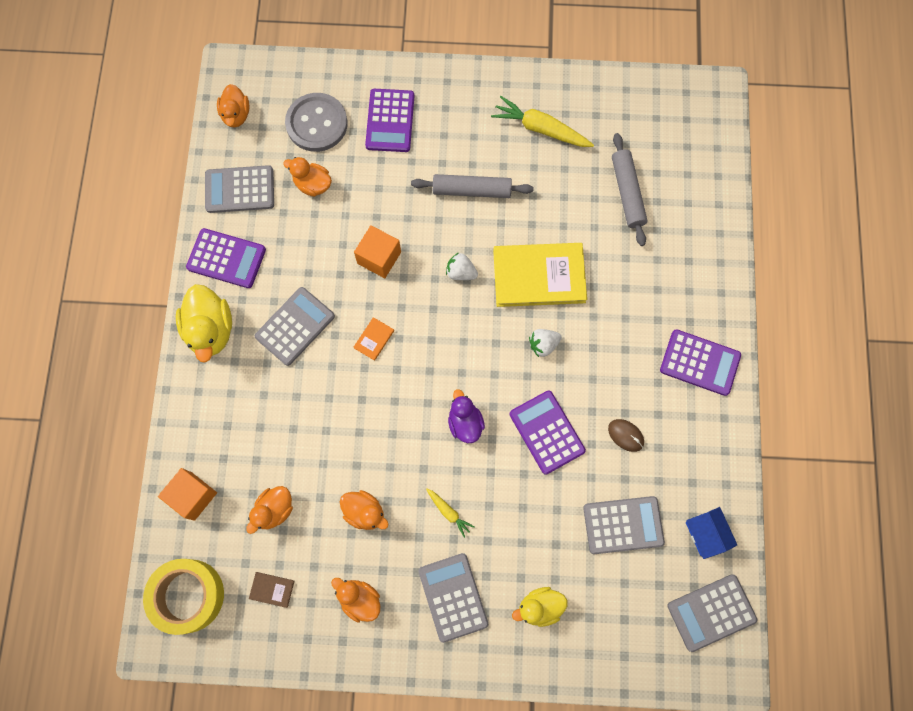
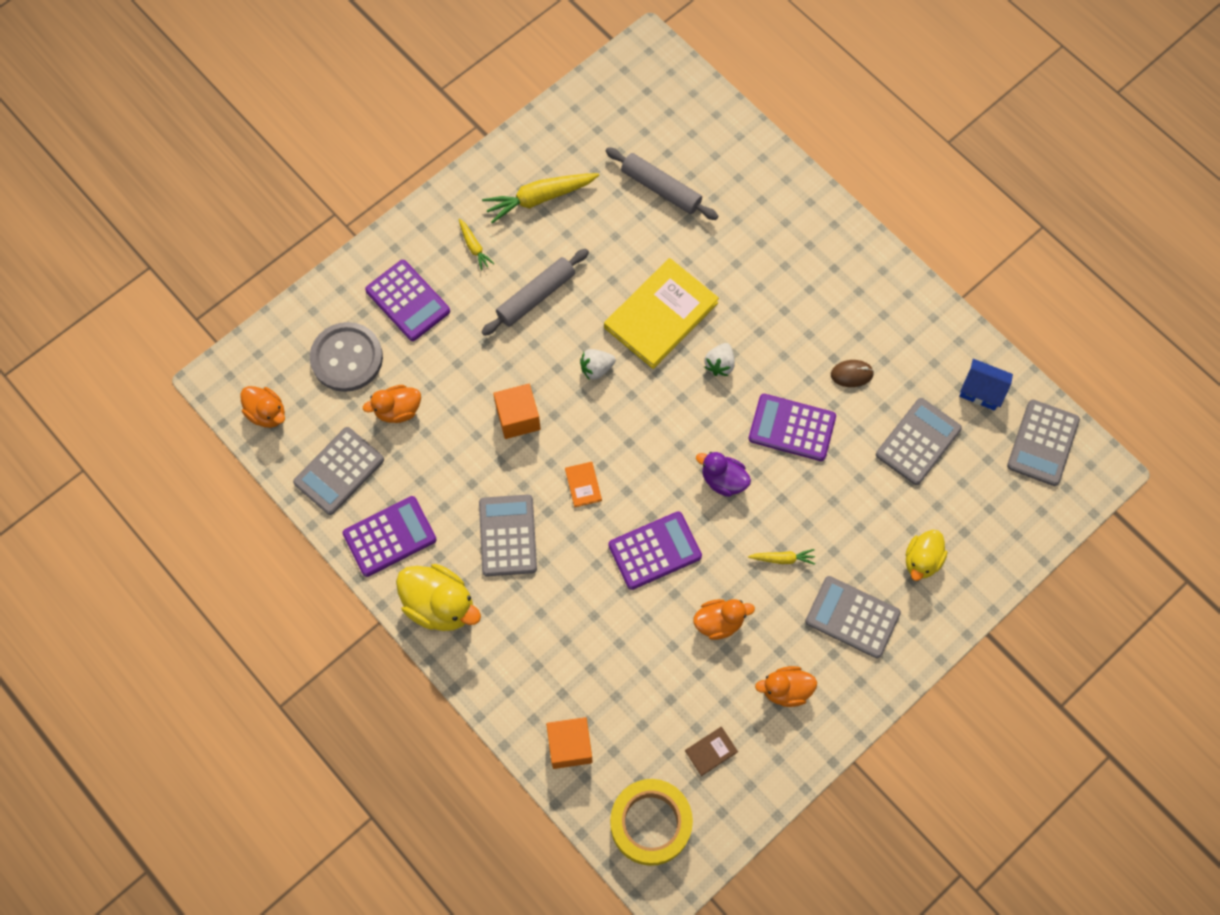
camera: 45 degrees left, 5 degrees down
(274, 510) = (647, 691): orange duck -> none
(466, 123) = (474, 247): none -> yellow carrot
(700, 363) = (849, 269): purple calculator -> purple calculator (655, 551)

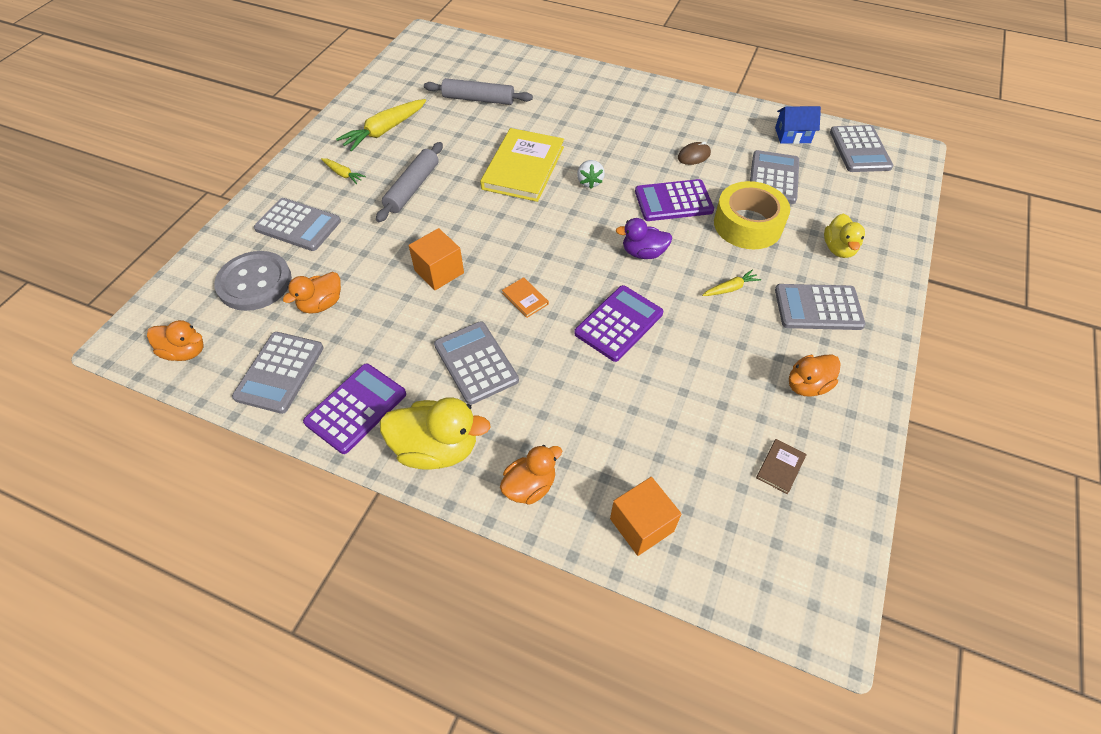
camera: 25 degrees left, 15 degrees down
(407, 301) = (298, 225): purple calculator -> grey calculator
(596, 368) = (490, 216): white strawberry -> none
(650, 823) = (770, 565): yellow tape -> yellow tape (747, 224)
(719, 622) = (711, 356): orange duck -> orange duck (530, 486)

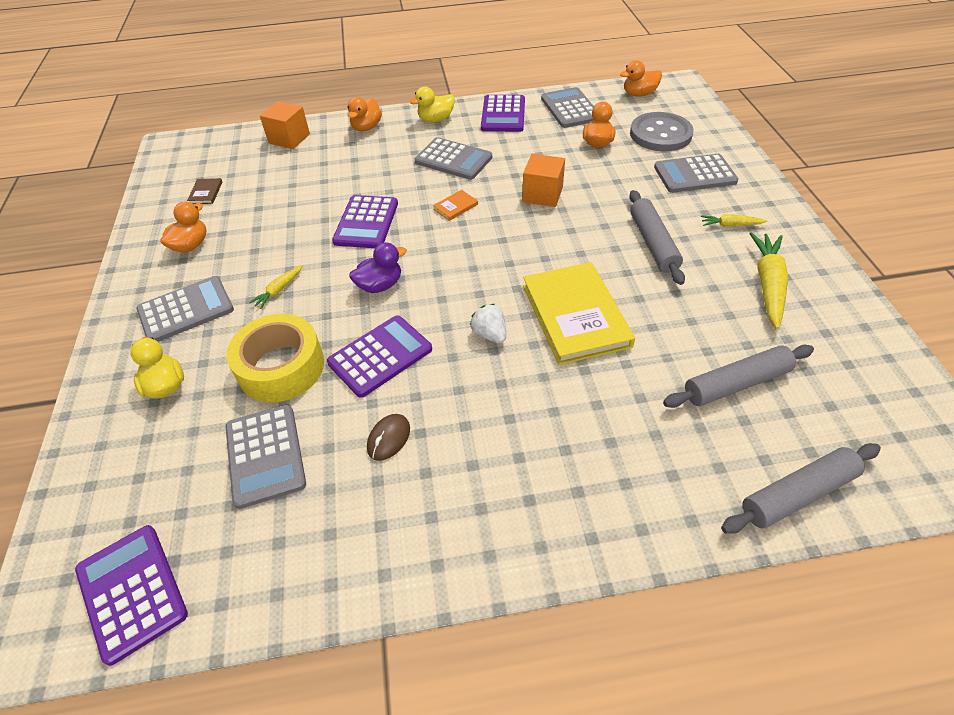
camera: 150 degrees right, 5 degrees down
(436, 448) = (436, 119): yellow duck -> yellow duck, size x0.63
(511, 58) = (797, 493): none -> grey rolling pin
(525, 299) = (455, 207): orange book -> orange book turned 60 degrees counterclockwise
(792, 135) = (252, 565): blue house -> none
(859, 149) = (132, 592): grey calculator -> purple calculator

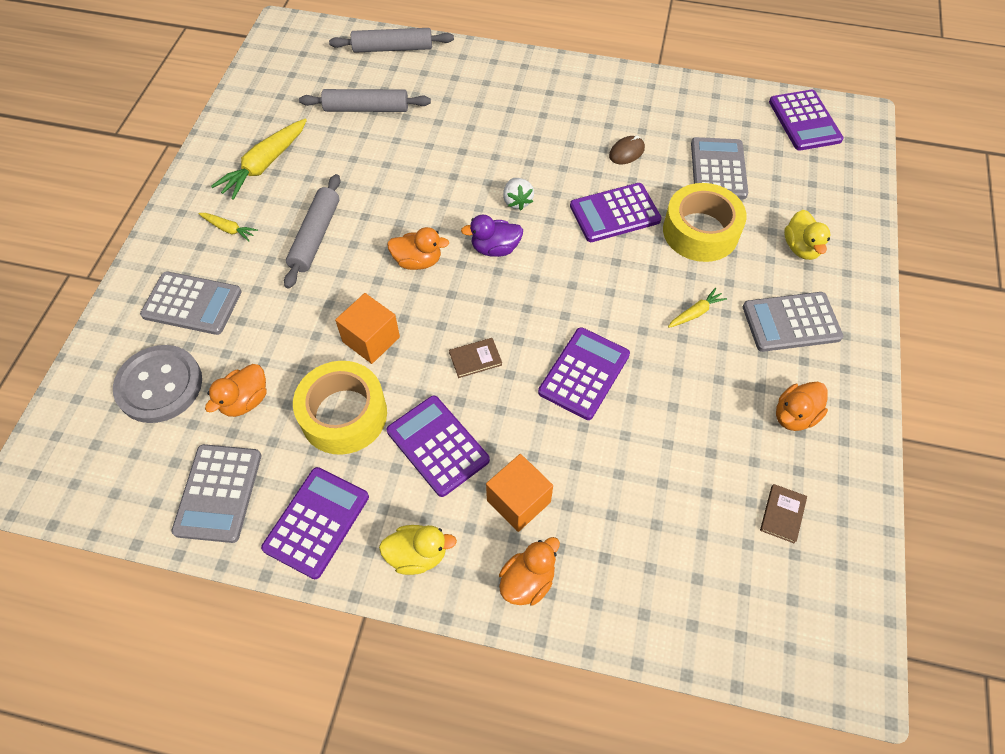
camera: 160 degrees left, 10 degrees up
(289, 138) = (653, 604): orange cube -> orange cube (518, 501)
(380, 285) = (594, 283): purple duck -> purple duck (495, 248)
(453, 160) = (438, 445): grey calculator -> purple calculator
(455, 207) = (475, 359): orange book -> brown book
(527, 155) = (343, 414): none -> yellow tape
(575, 315) = (438, 193): yellow book -> none
(639, 94) = (100, 485): orange duck -> orange duck (418, 261)

